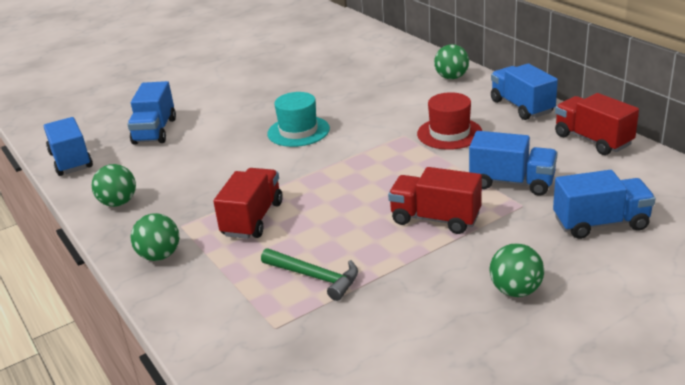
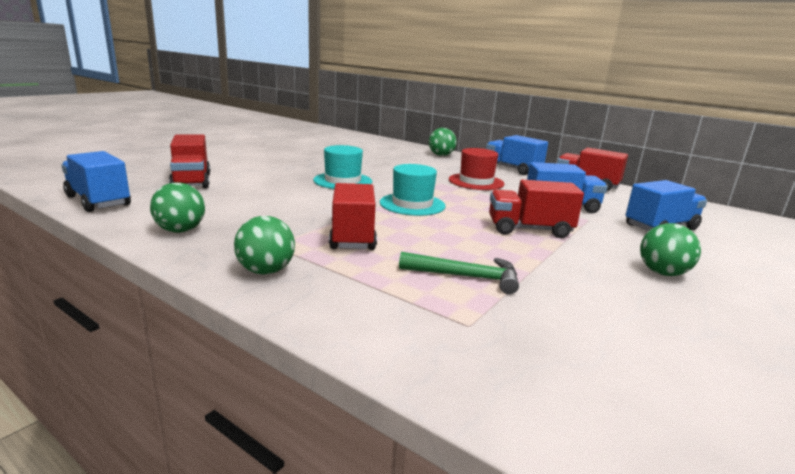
camera: 25 degrees left, 10 degrees down
(155, 131) = (191, 181): blue truck -> red truck
(343, 173) = (412, 204): none -> turquoise hat

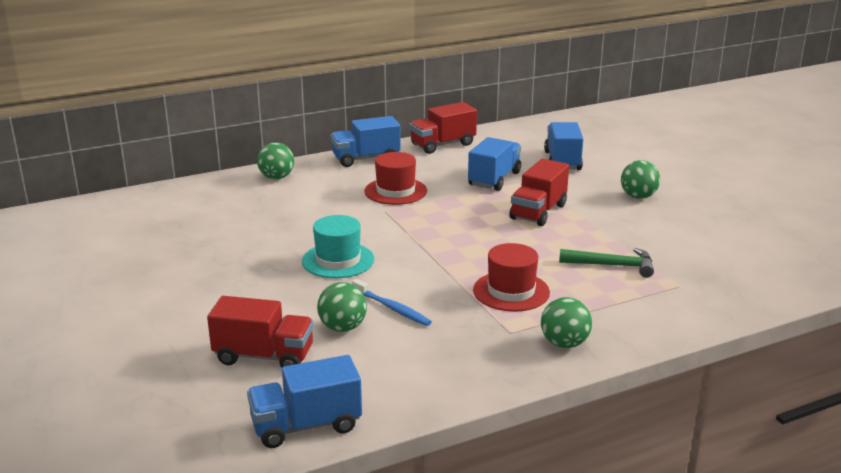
camera: 60 degrees left, 5 degrees up
(180, 230) = (444, 376): green ball -> green ball (343, 327)
(284, 202) = (392, 308): none -> blue toothbrush
(352, 237) = (511, 291): red truck -> red hat
(412, 204) = (443, 243): turquoise hat -> none
(466, 277) = (612, 265): green hammer -> green hammer turned 60 degrees clockwise

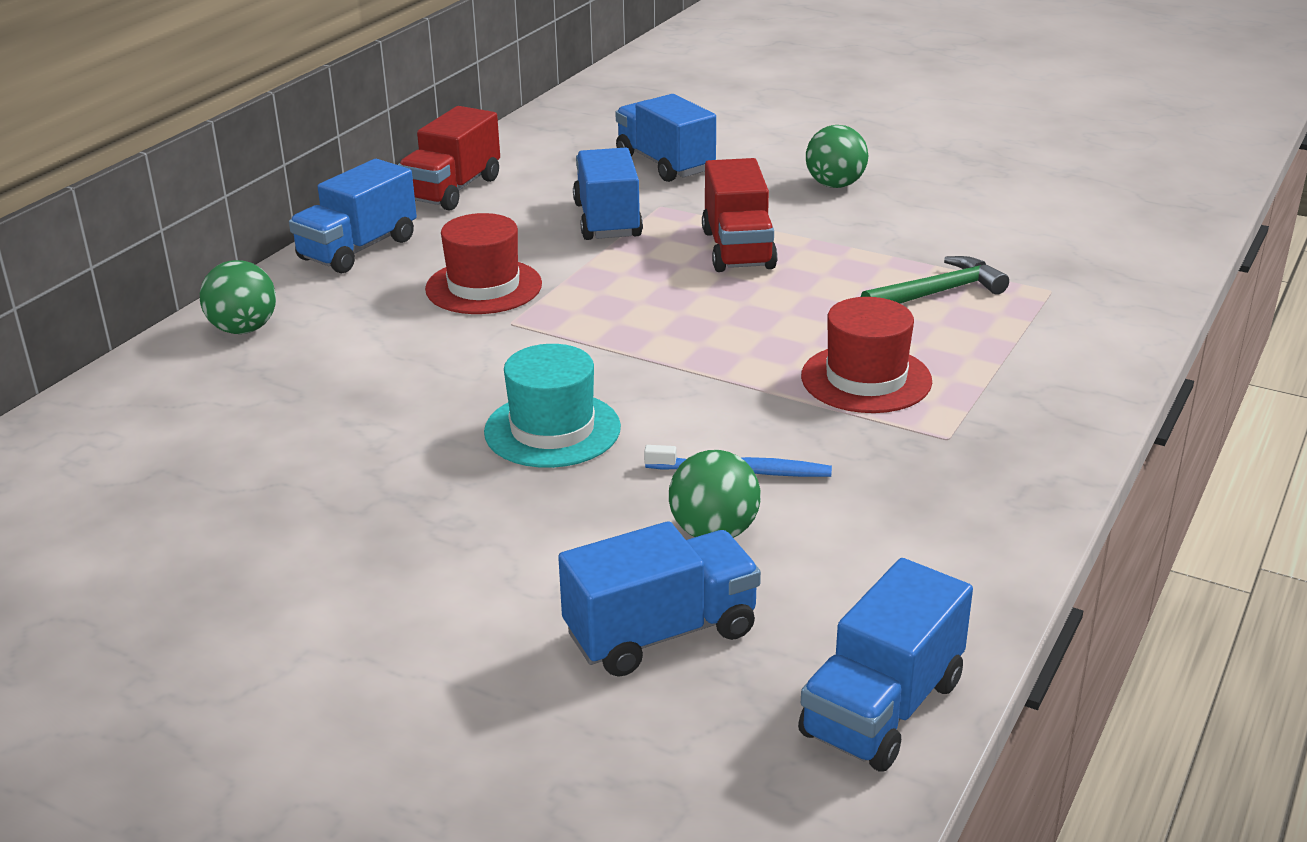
camera: 35 degrees left, 5 degrees up
(264, 356) = (661, 633): red truck -> blue truck
(564, 343) = (1034, 425): green ball -> none

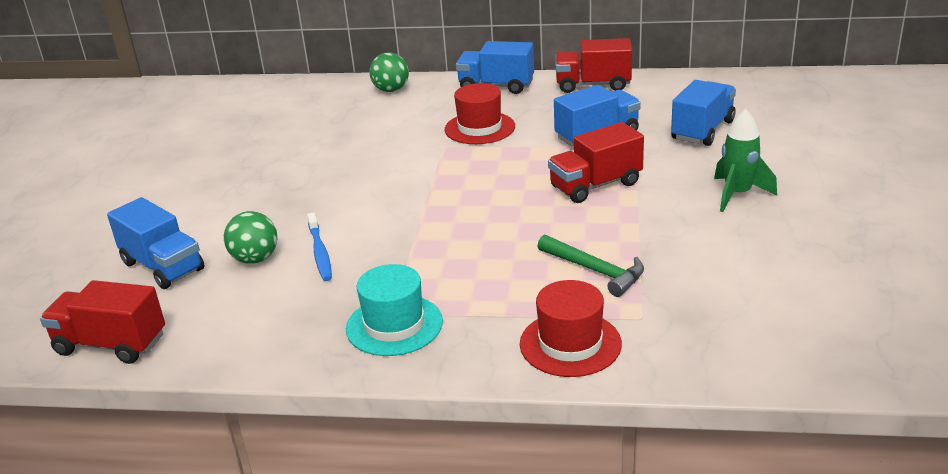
camera: 70 degrees right, 0 degrees up
(552, 430) = (336, 189): turquoise hat -> turquoise hat (394, 325)
(835, 185) = (737, 194): green ball -> green rocket
(866, 379) = (450, 269): red hat -> red hat (570, 344)
(882, 708) = (111, 344): blue truck -> red truck

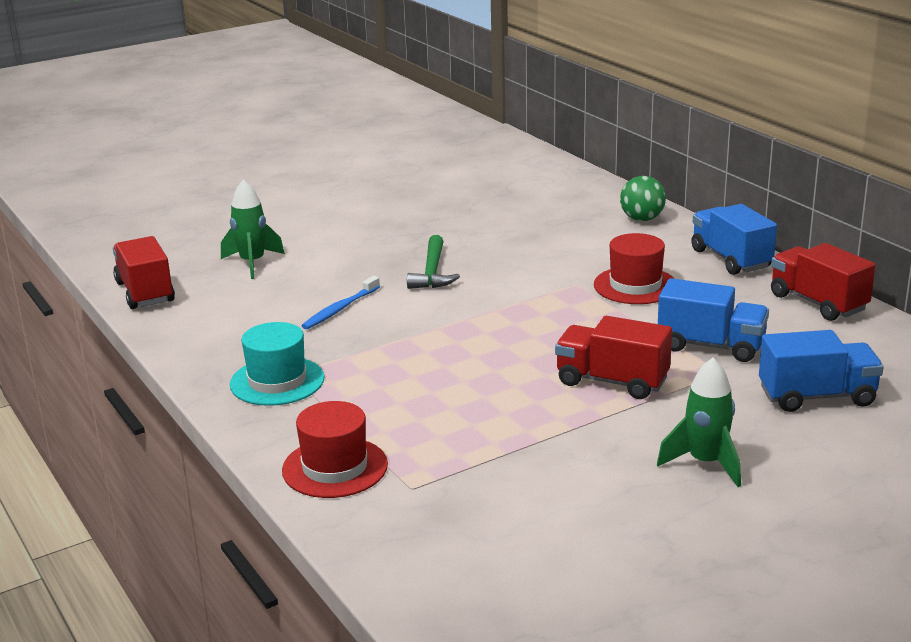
camera: 50 degrees right, 5 degrees down
(163, 266) = (252, 263): blue truck -> green rocket
(255, 259) = (301, 290): green ball -> none
(595, 271) = (461, 437): green hammer -> green hammer (432, 272)

